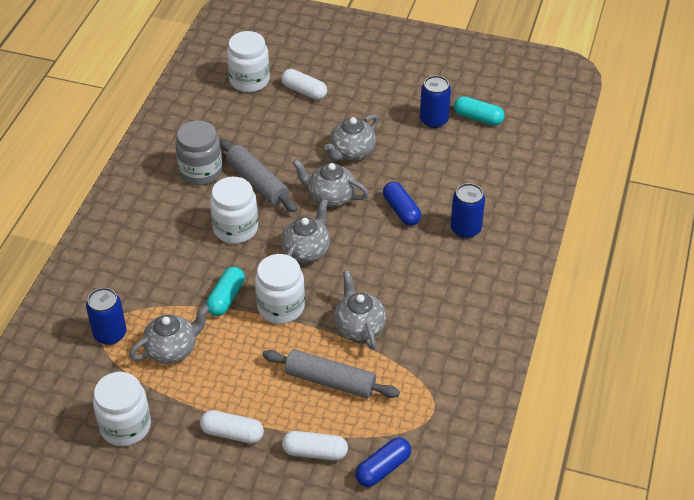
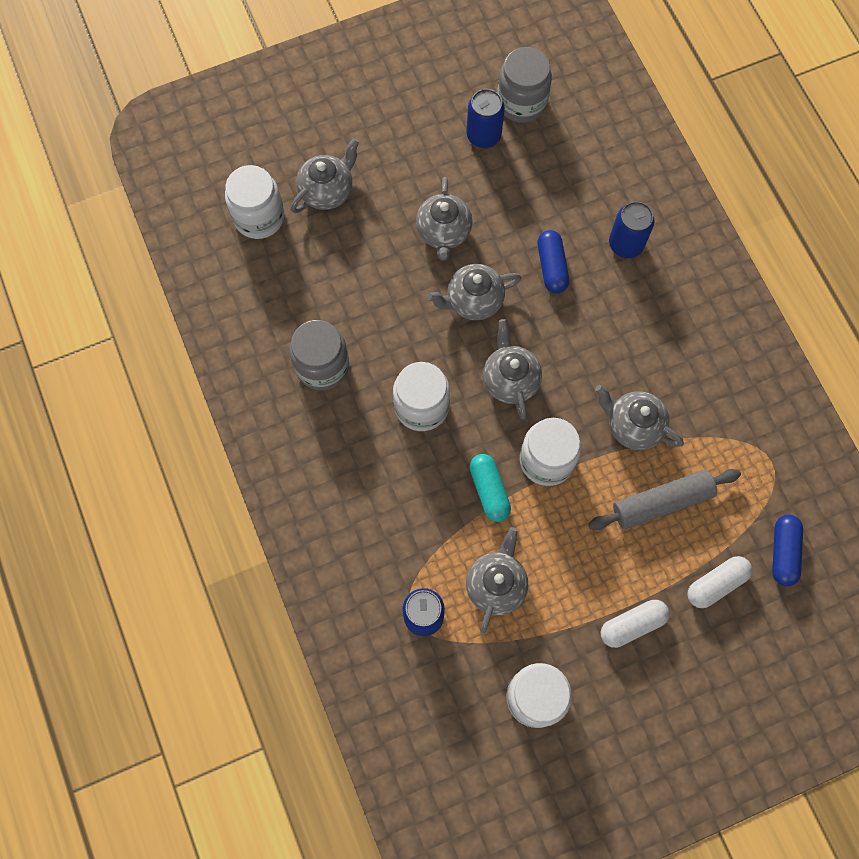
camera: 40 degrees left, 25 degrees up
(257, 182) = (389, 336): grey rolling pin -> none
(304, 91) = (327, 191): white capsule -> grey teapot
(401, 210) = (551, 267): blue capsule -> blue capsule turned 60 degrees clockwise
(478, 118) = (521, 103): turquoise capsule -> grey jar

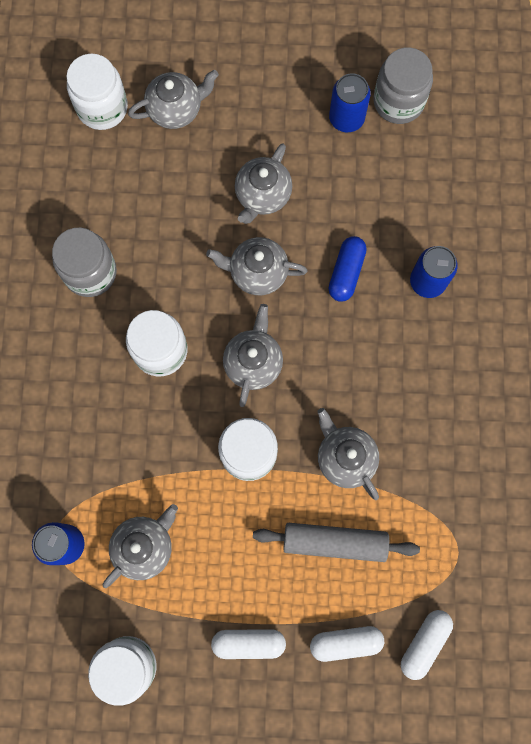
camera: 25 degrees right, 5 degrees up
(489, 490) = (182, 457): turquoise capsule -> none
(783, 552) = (424, 643): blue capsule -> white capsule

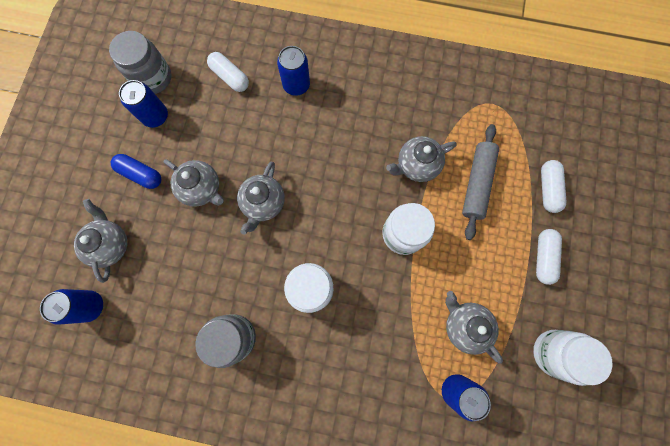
camera: 80 degrees left, 0 degrees up
(102, 107) = (90, 306): white jar -> blue can
(253, 362) = (334, 218): grey teapot -> none
(346, 272) = (277, 139): blue capsule -> blue capsule (141, 174)
(424, 643) = (552, 137): white capsule -> white capsule (230, 77)

